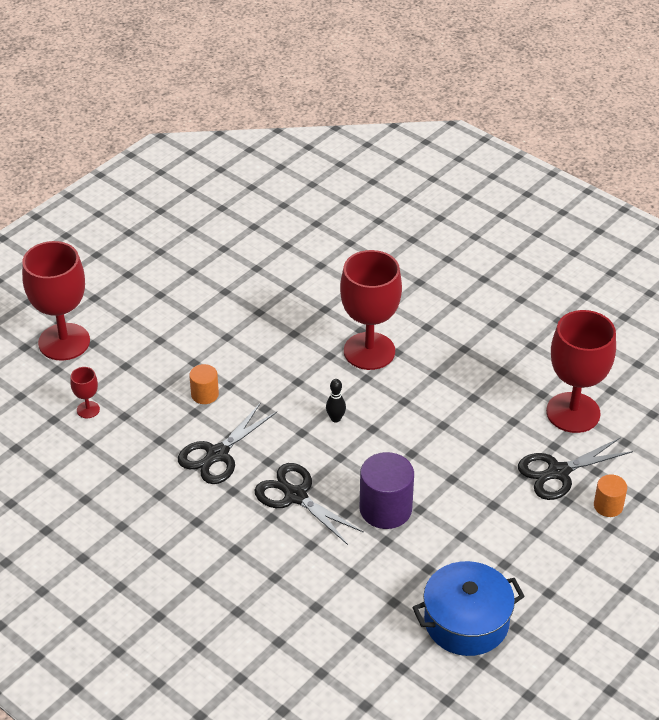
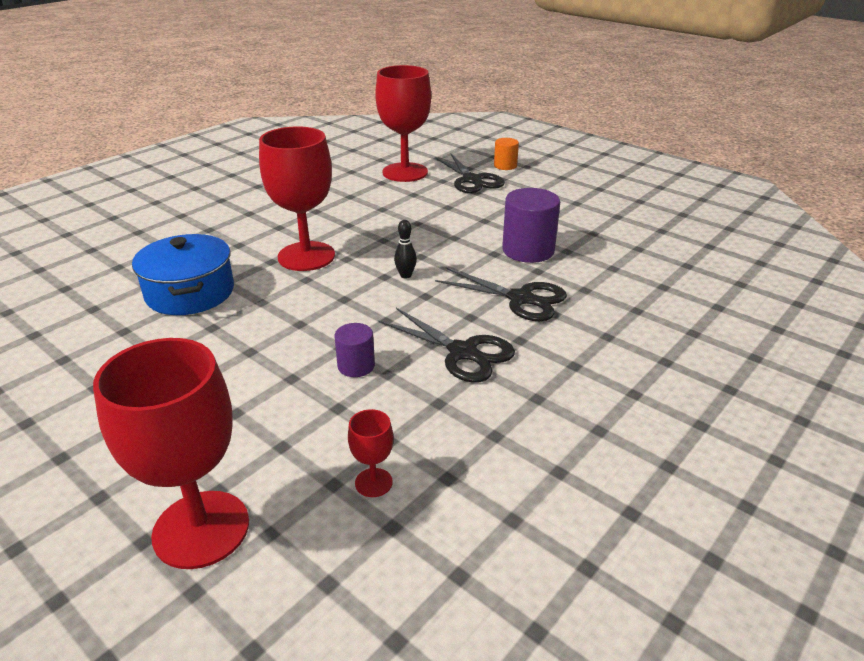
camera: 90 degrees left, 10 degrees down
(205, 394) = (356, 366): orange cylinder -> purple cylinder
(295, 496) = (521, 298): black scissors -> black scissors turned 105 degrees counterclockwise
(466, 622) = (645, 218): blue pot -> blue pot (190, 293)

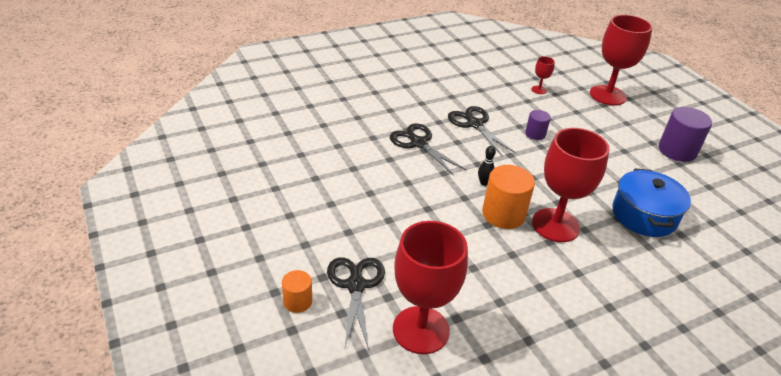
camera: 160 degrees left, 5 degrees up
(369, 251) = (503, 214): none -> orange cylinder
(528, 250) = (381, 177): purple cylinder -> purple cylinder (677, 151)

